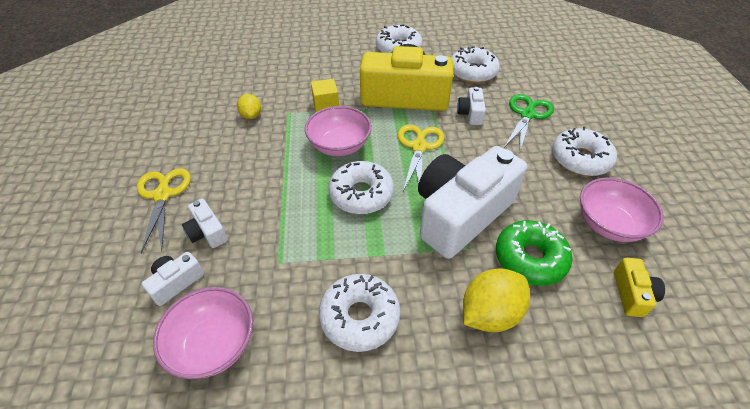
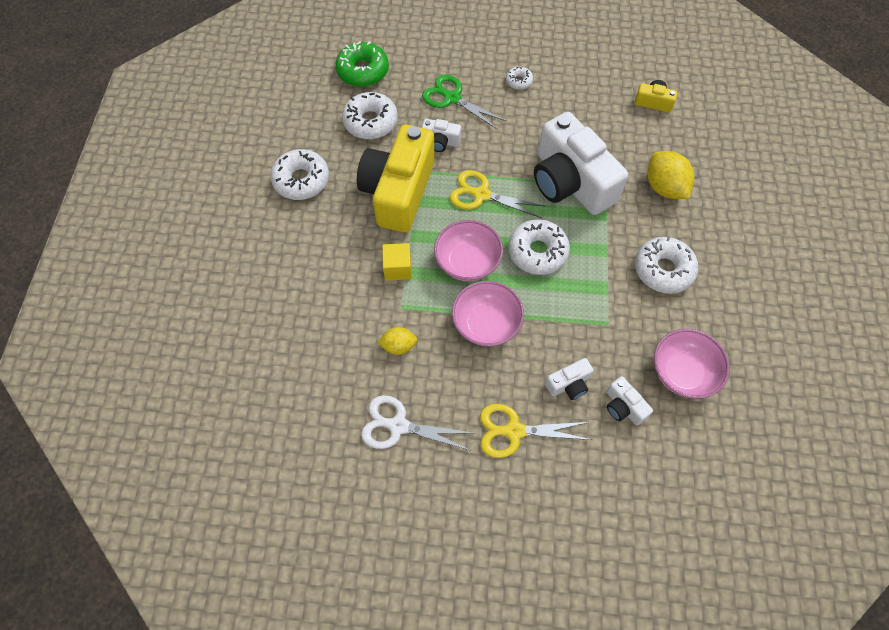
camera: 80 degrees left, 15 degrees up
(179, 124) = (398, 426): none -> white scissors
(530, 258) = (619, 149): green donut -> green donut (363, 71)
(580, 159) = (519, 81): white donut -> white donut, size x0.51
(609, 224) = (592, 90): pink bowl -> pink bowl (486, 324)

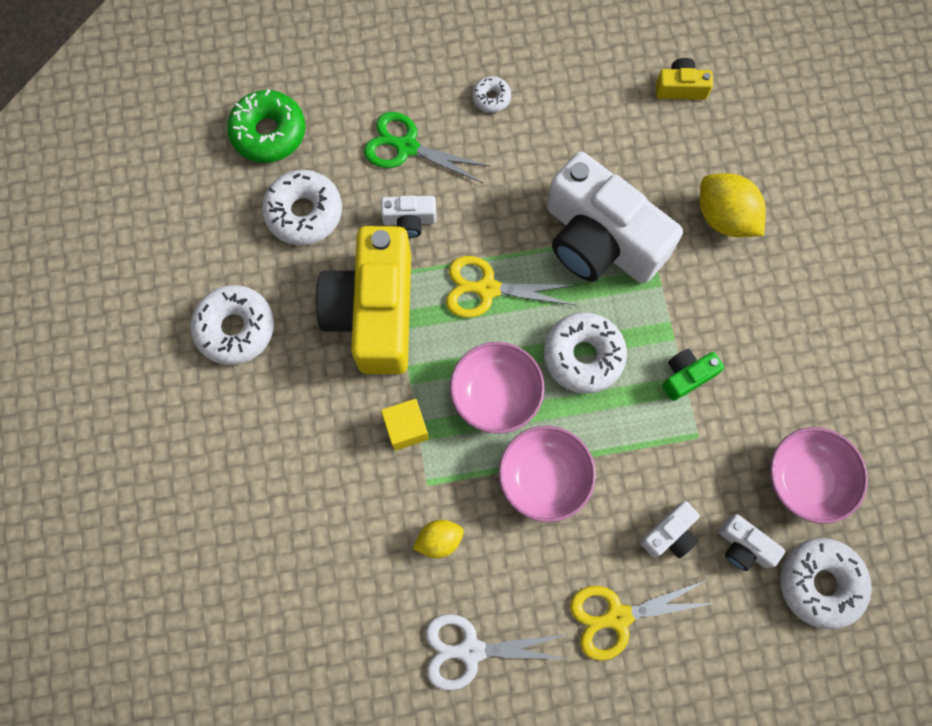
camera: 15 degrees left, 10 degrees up
(610, 282) = (686, 376): none -> green camera
(663, 270) = (750, 340): white donut -> white donut (820, 583)

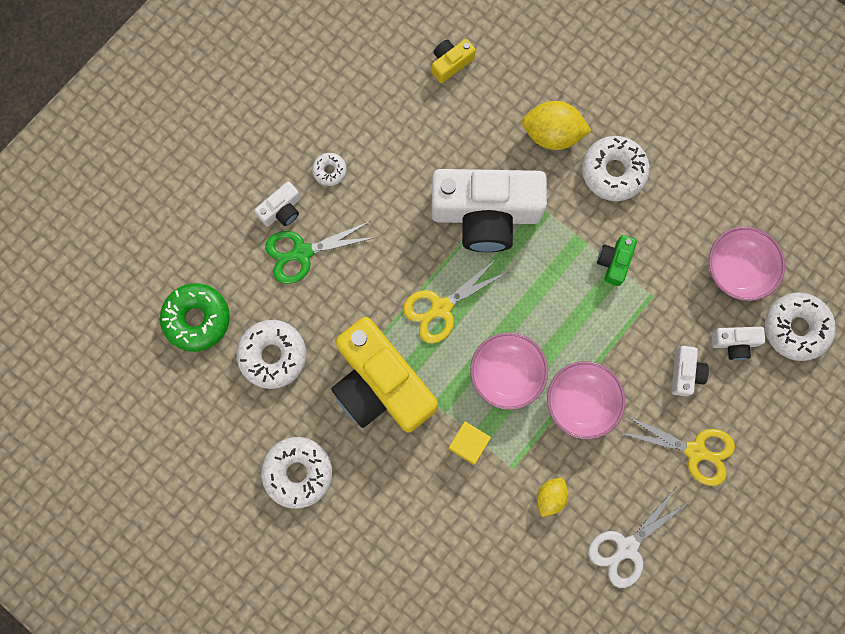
camera: 40 degrees left, 5 degrees up
(409, 220) = (349, 302): white camera -> white camera (282, 210)
(583, 356) = (539, 302): white donut -> white donut (613, 172)
(617, 617) = (696, 451): yellow scissors -> yellow scissors turned 105 degrees counterclockwise

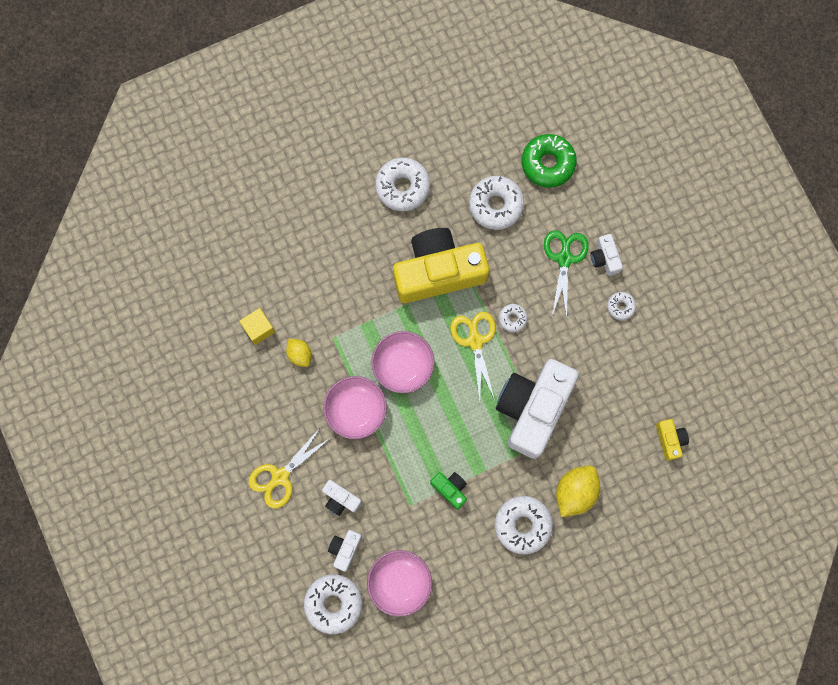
camera: 115 degrees right, 0 degrees up
(397, 279) = (512, 318): none -> white donut
(468, 443) = (365, 314): yellow cube -> yellow cube (259, 328)
(626, 548) = (238, 391): white scissors -> none

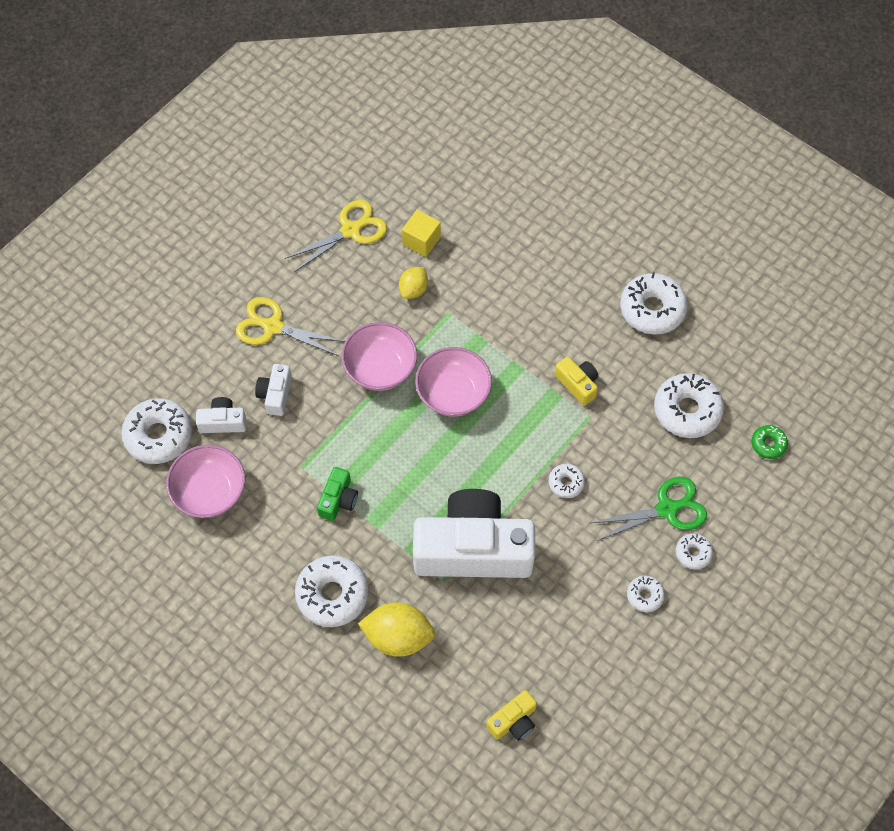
camera: 65 degrees right, 15 degrees down
(438, 271) = (577, 384): yellow camera -> yellow camera, size x0.42
(475, 341) = (519, 454): yellow scissors -> yellow scissors (351, 230)
(548, 163) = (768, 444): green donut -> green donut, size x0.51
(605, 258) = (693, 553): white camera -> white donut

